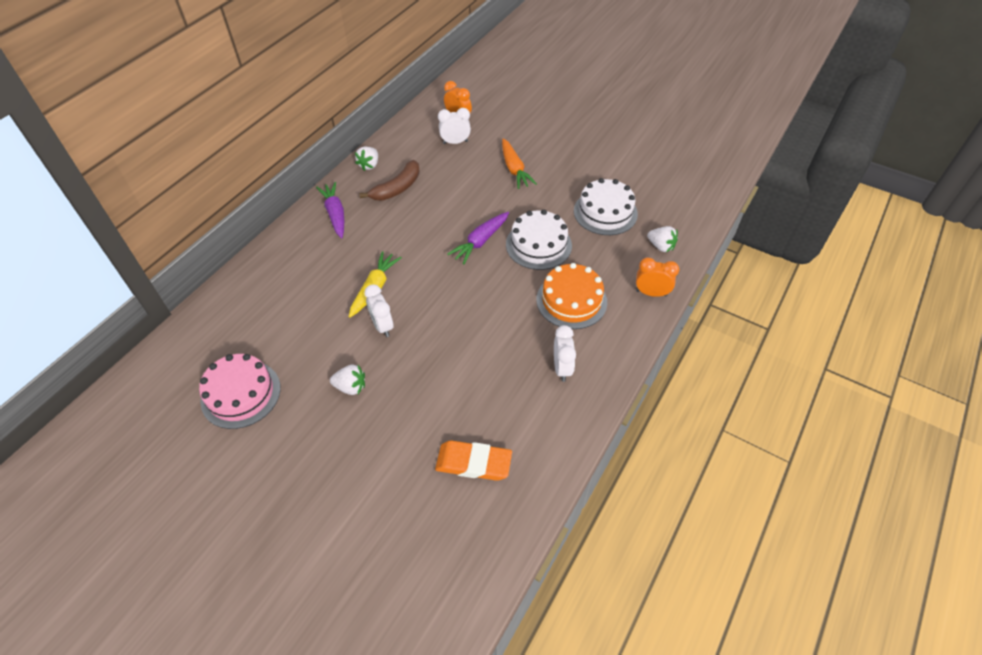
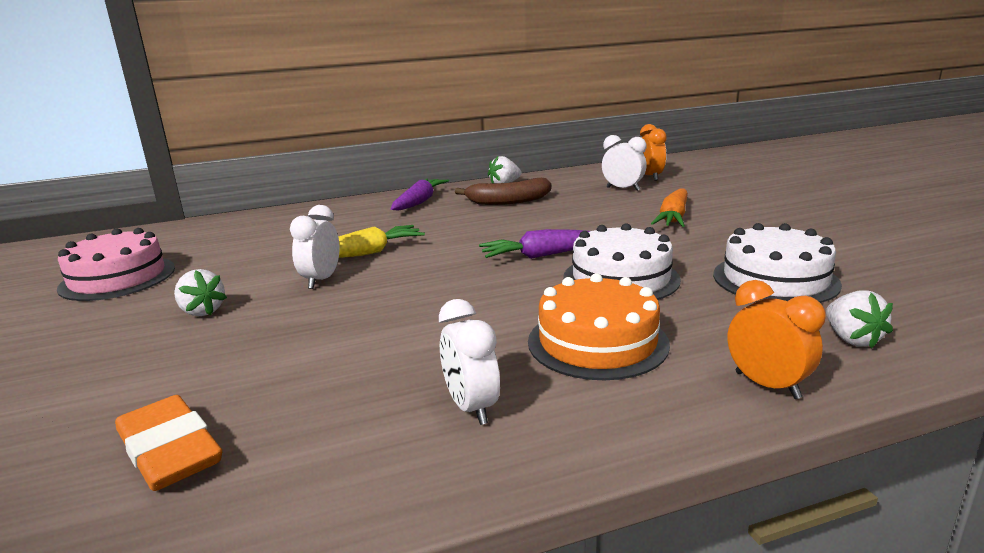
camera: 40 degrees right, 30 degrees down
(562, 368) = (471, 407): white clock -> white clock turned 120 degrees clockwise

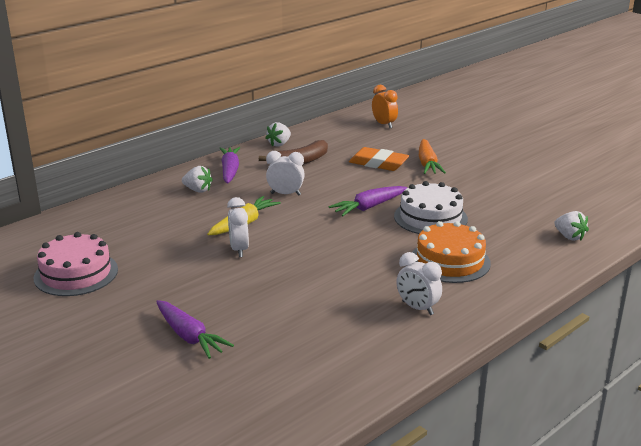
camera: 25 degrees left, 5 degrees up
(108, 377) = (189, 336): none -> purple carrot
(169, 450) = (287, 361): orange eraser -> orange eraser (378, 163)
(202, 311) = (186, 286): white strawberry -> white strawberry (198, 190)
(623, 189) = (373, 139): white clock -> white clock (285, 194)
(767, 385) = (544, 269): orange clock -> none
(775, 279) = (515, 205): white cake -> none

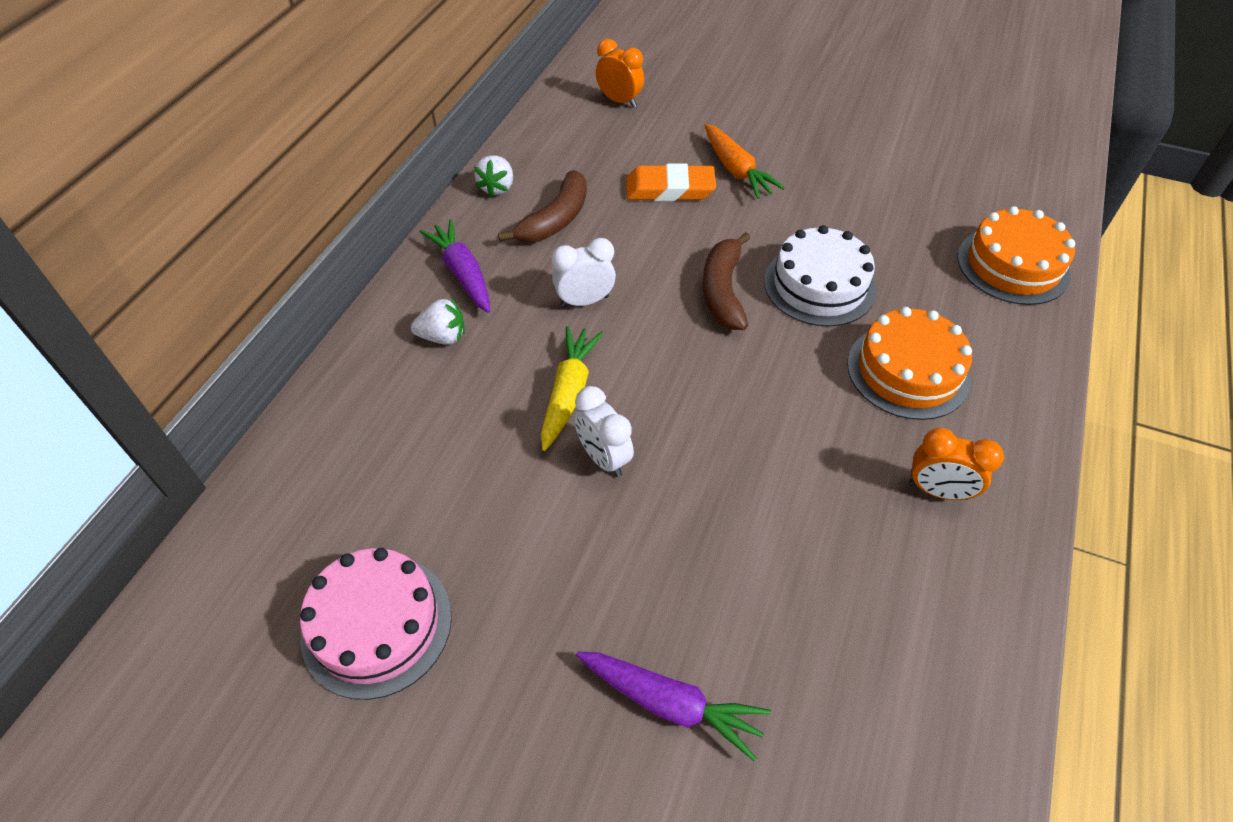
camera: 25 degrees left, 25 degrees up
(369, 207) = (723, 291): purple carrot -> brown banana
(417, 308) = (938, 491): white clock -> orange clock
(569, 237) = (1013, 265): white strawberry -> orange cake

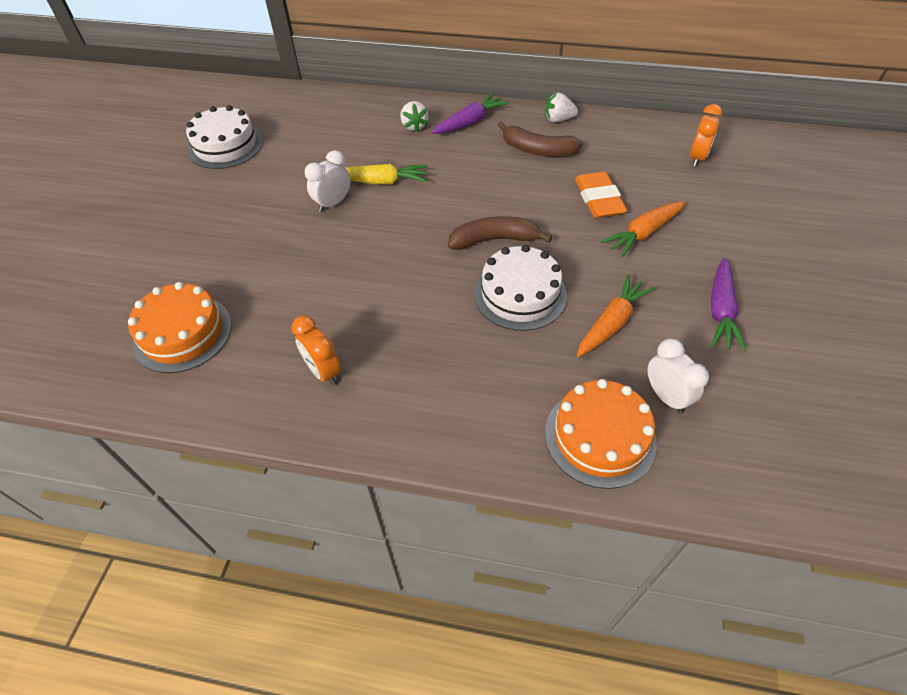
camera: 80 degrees right, 0 degrees up
(377, 624) = (225, 145): pink cake -> white cake
(585, 301) = (462, 175): white clock -> white clock (666, 396)
(670, 703) = (175, 251): purple carrot -> purple carrot (720, 311)
(867, 224) = (611, 323): none -> orange carrot
(908, 371) = (439, 353): orange cake -> orange cake (182, 333)
(938, 491) = (323, 371): orange clock -> orange clock turned 45 degrees counterclockwise

